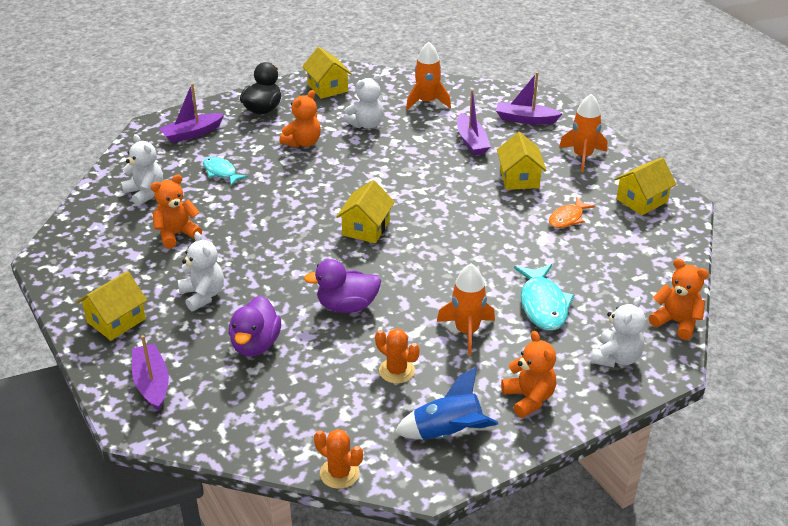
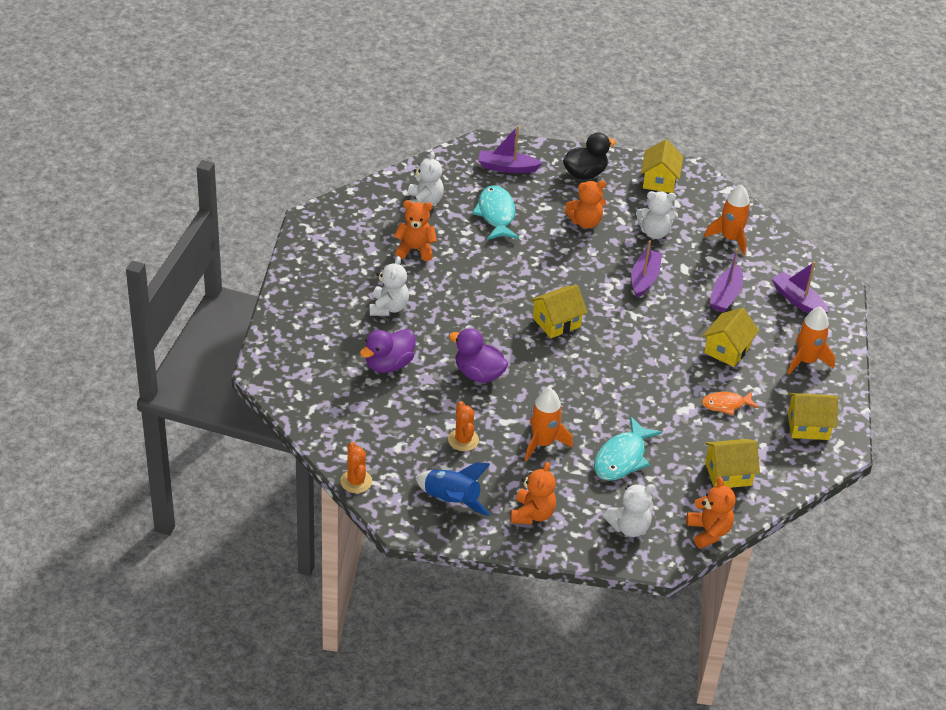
camera: 35 degrees right, 5 degrees up
(116, 320) = (315, 293): yellow house -> yellow house (728, 474)
(152, 383) = (298, 351): purple boat -> purple boat (644, 279)
(221, 172) = (496, 214): turquoise fish -> turquoise fish, size x1.58

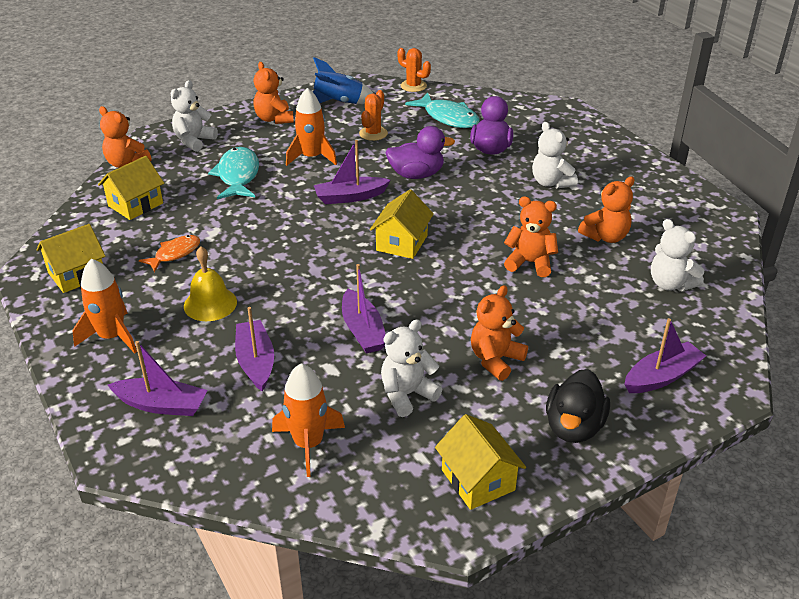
camera: 145 degrees right, 5 degrees down
(463, 440) = (373, 133): orange cactus -> orange cactus turned 75 degrees clockwise
(490, 261) = (530, 263): none -> orange teddy bear
(496, 214) = (591, 312): turquoise fish -> turquoise fish (448, 117)
(552, 382) = (350, 197): none -> purple boat
(727, 349) = (210, 304): yellow house -> yellow bell

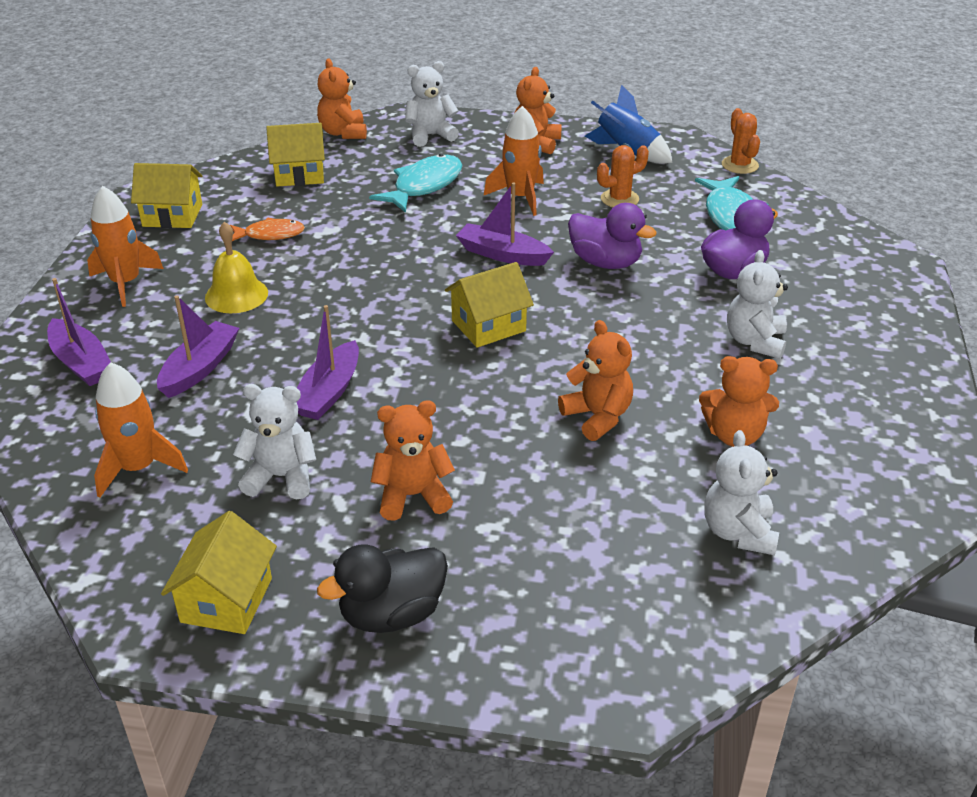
camera: 40 degrees right, 0 degrees up
(661, 376) = (568, 627): purple boat -> none

